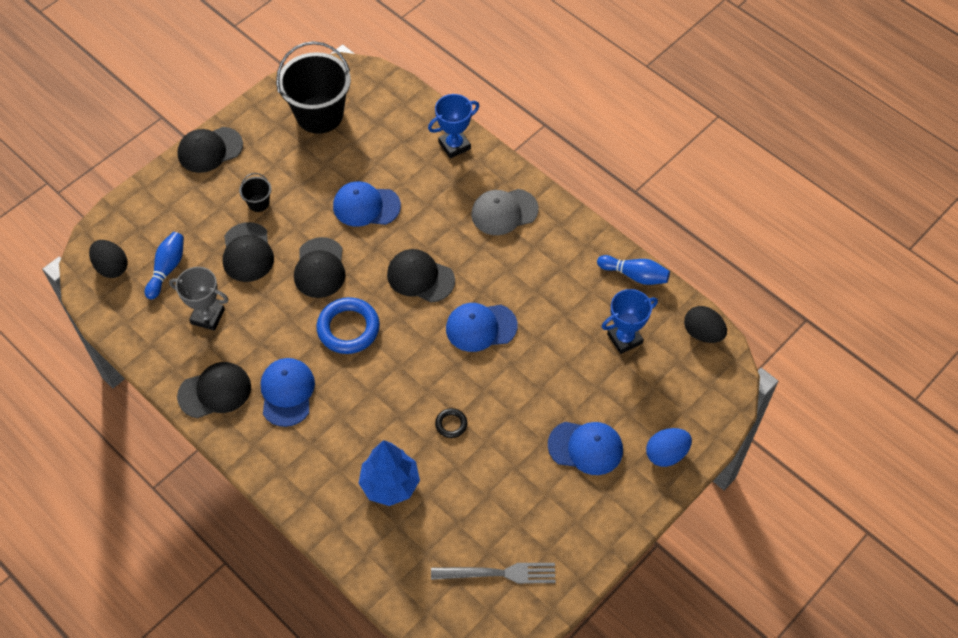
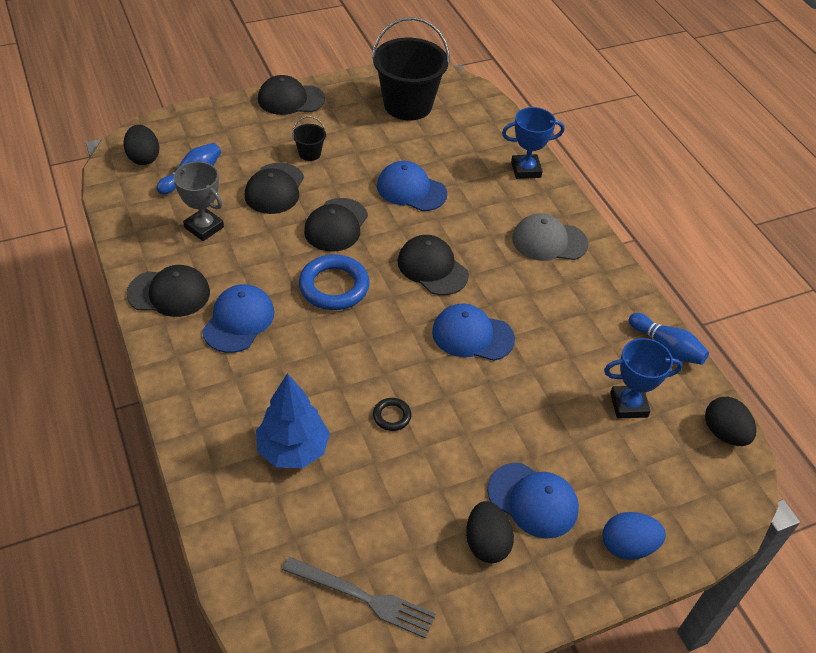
camera: 20 degrees right, 10 degrees down
(566, 495) = (486, 543): none -> black egg

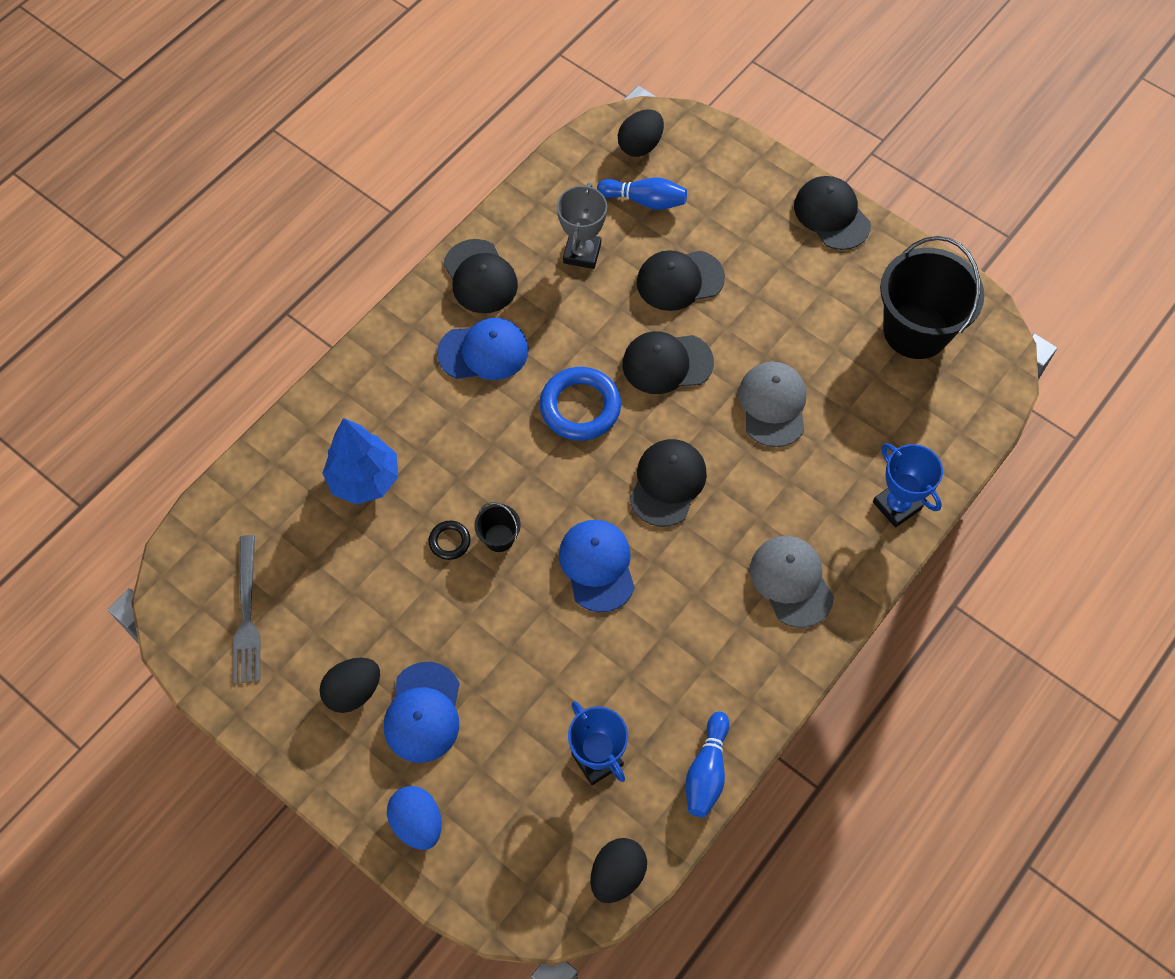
camera: 65 degrees right, 15 degrees up
(309, 153) = (757, 281): black bucket -> black bucket (499, 538)
(411, 190) = (773, 405): blue cap -> grey cap

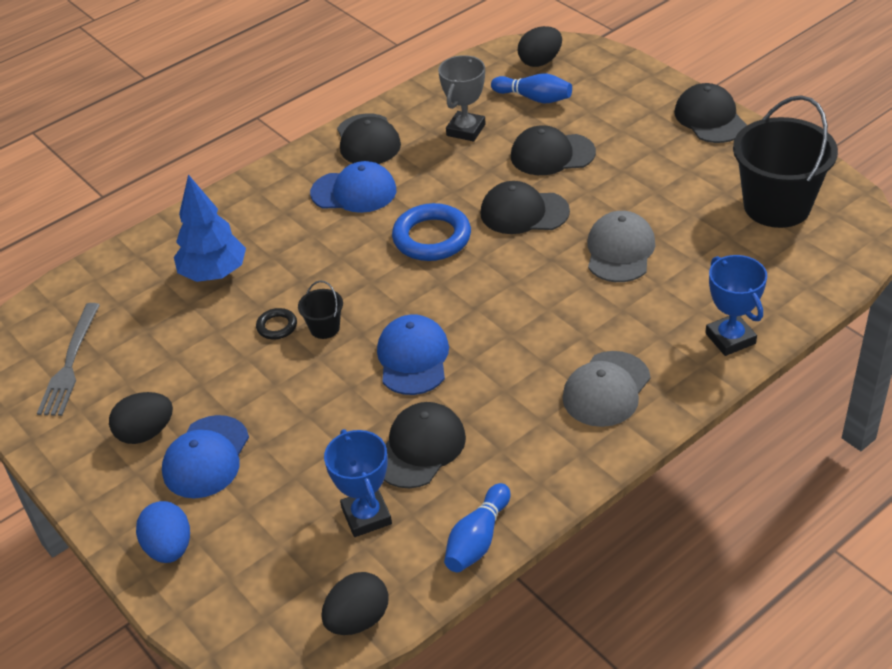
camera: 15 degrees right, 20 degrees down
(667, 483) = (500, 301): black cap -> black cap (420, 448)
(791, 581) = (606, 389): grey cap -> grey cap turned 135 degrees counterclockwise

